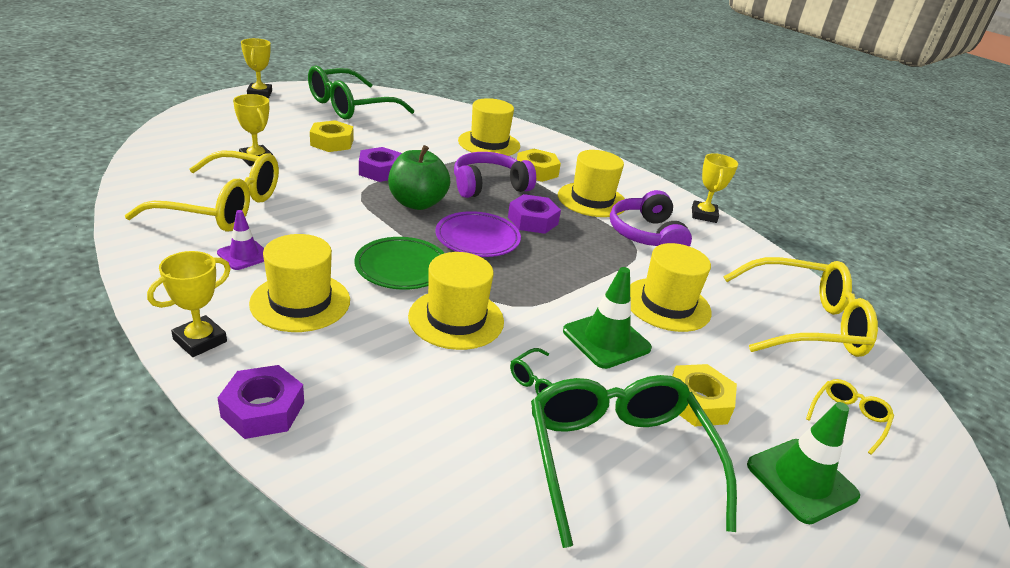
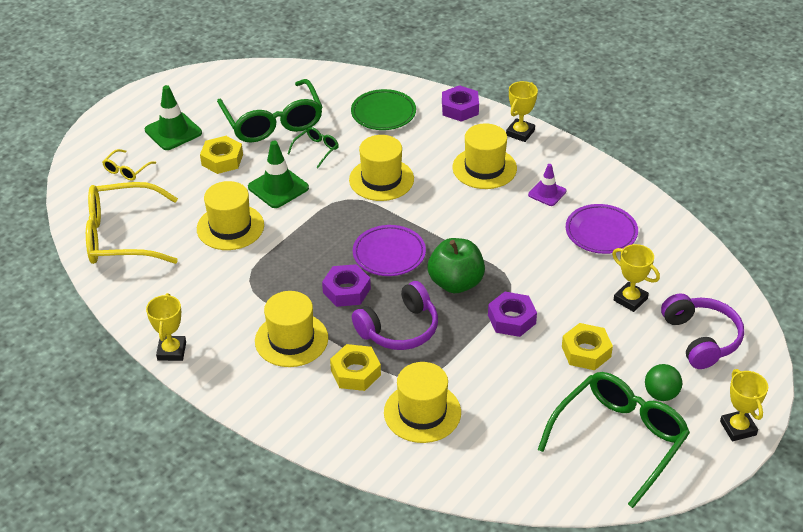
camera: 175 degrees right, 10 degrees up
(223, 207) = (601, 232): yellow glasses -> purple plate
(296, 115) = (661, 394): none -> green ball
(401, 268) = (435, 210): green plate -> green plate (383, 113)
(646, 235) = (238, 301): purple headphones -> purple headphones (701, 339)

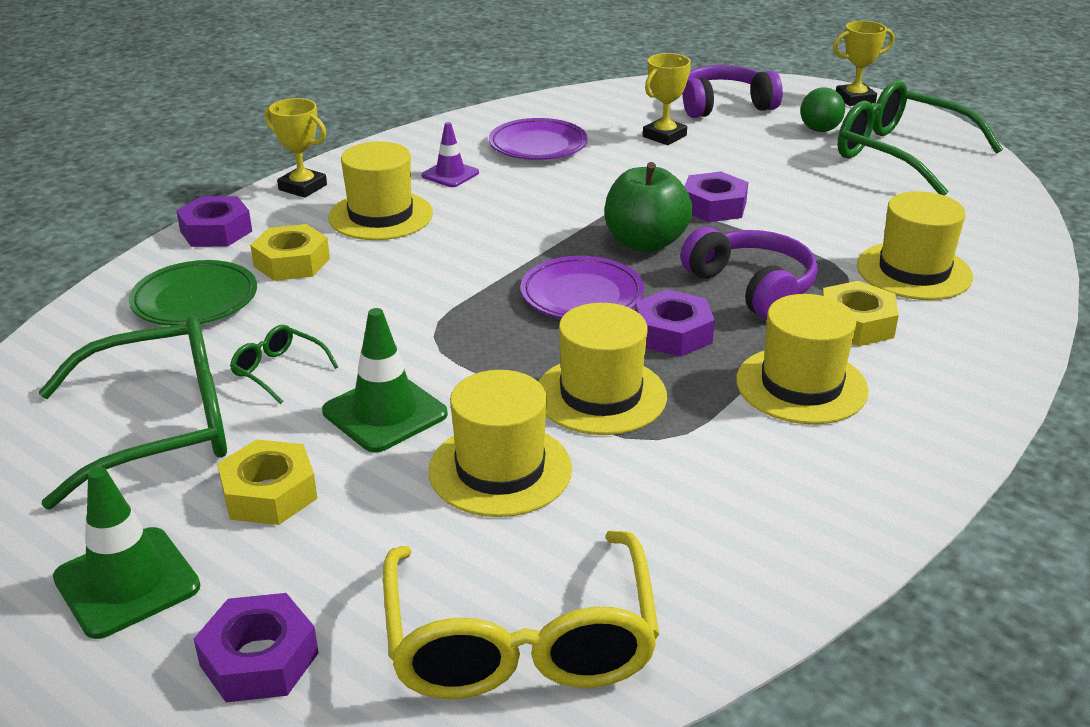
camera: 90 degrees left, 10 degrees down
(126, 170) = (259, 659): yellow glasses -> purple nut
(171, 351) = (871, 527): yellow trophy -> none
(381, 179) = (387, 302): yellow hat -> yellow hat (601, 395)
(586, 352) = (762, 164): yellow nut -> yellow nut (292, 262)

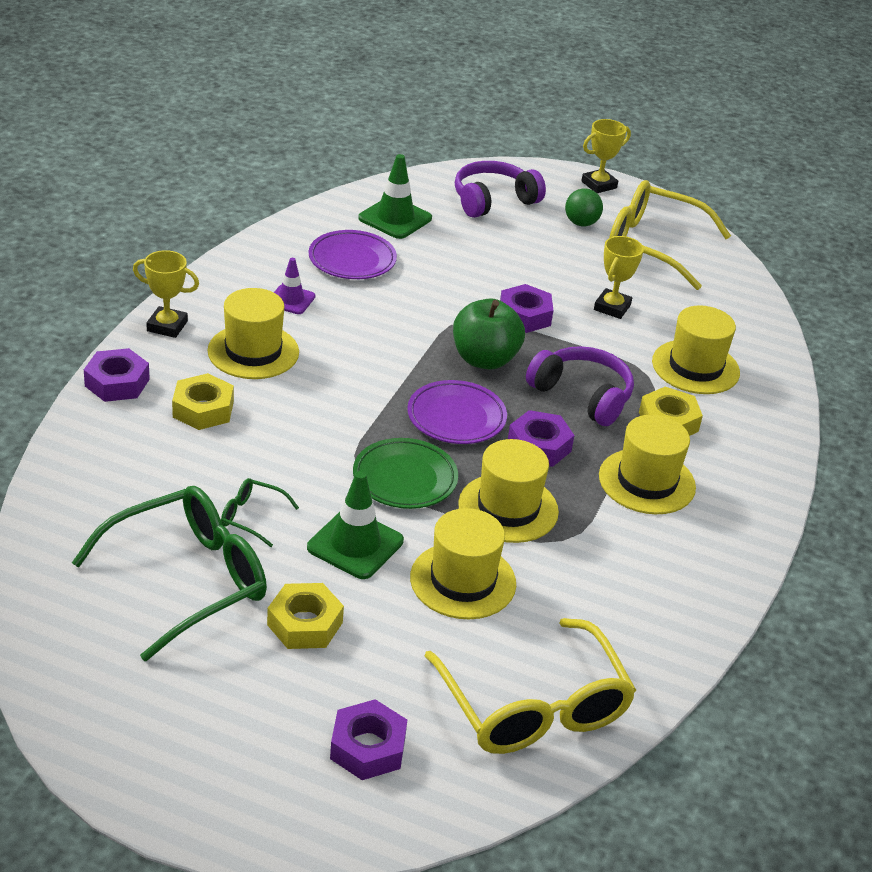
camera: 20 degrees left, 5 degrees up
(127, 582) = (241, 708): green traffic cone -> green traffic cone (395, 218)
(195, 300) = (142, 457): green plate -> green plate (405, 479)
(664, 136) = (456, 240): yellow trophy -> yellow trophy (612, 307)
(899, 154) = (652, 245): green glasses -> yellow glasses

